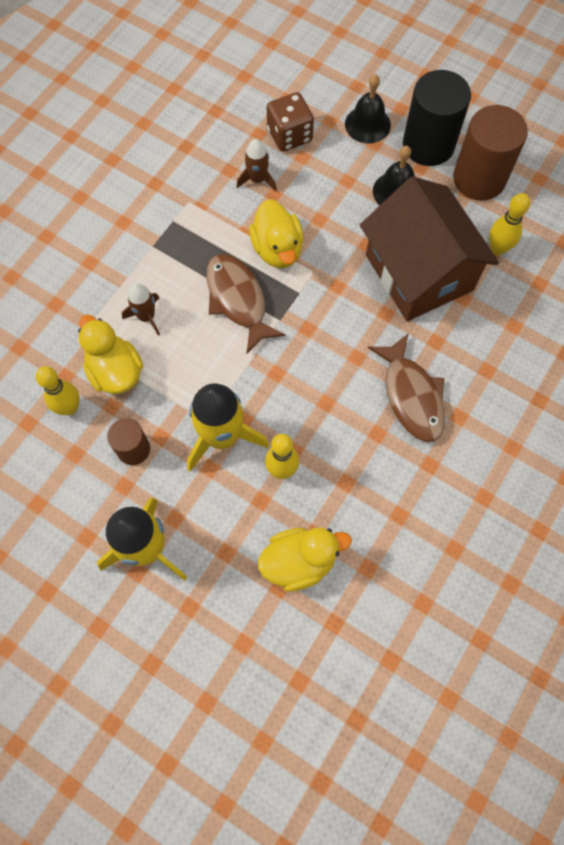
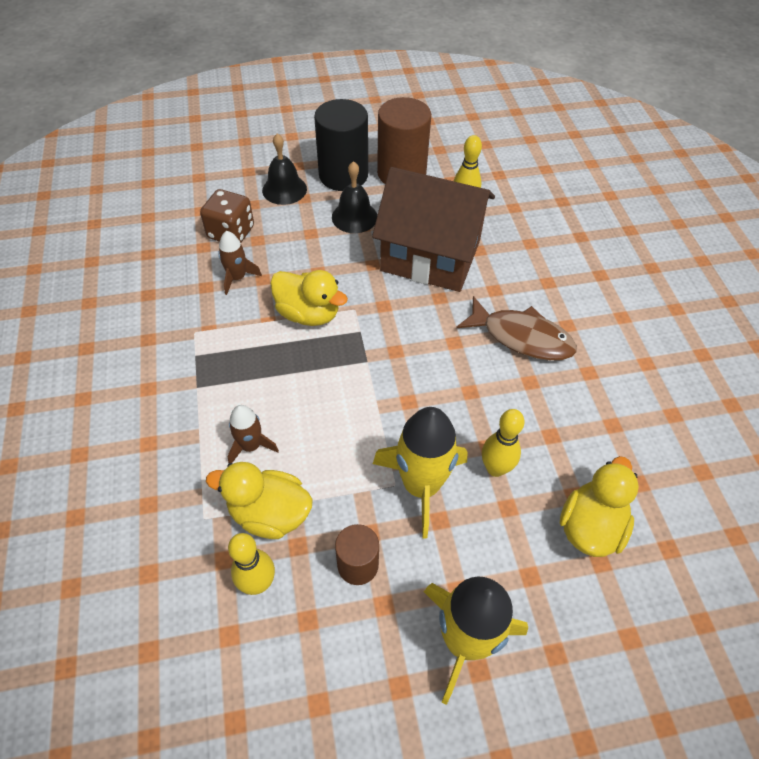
camera: 45 degrees left, 15 degrees down
(238, 300) = (317, 372): brown fish -> none

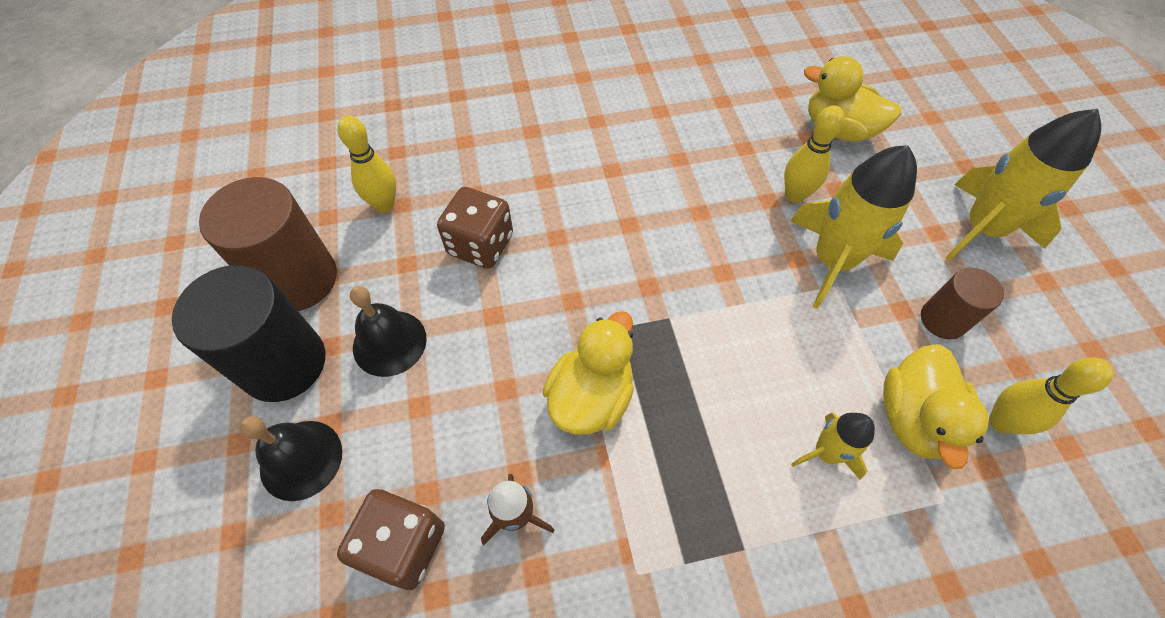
camera: 90 degrees left, 5 degrees up
(251, 446) = (826, 453): brown rocket -> yellow rocket
(431, 255) = (480, 245): brown house -> brown dice
(522, 337) = (617, 160): brown fish -> none

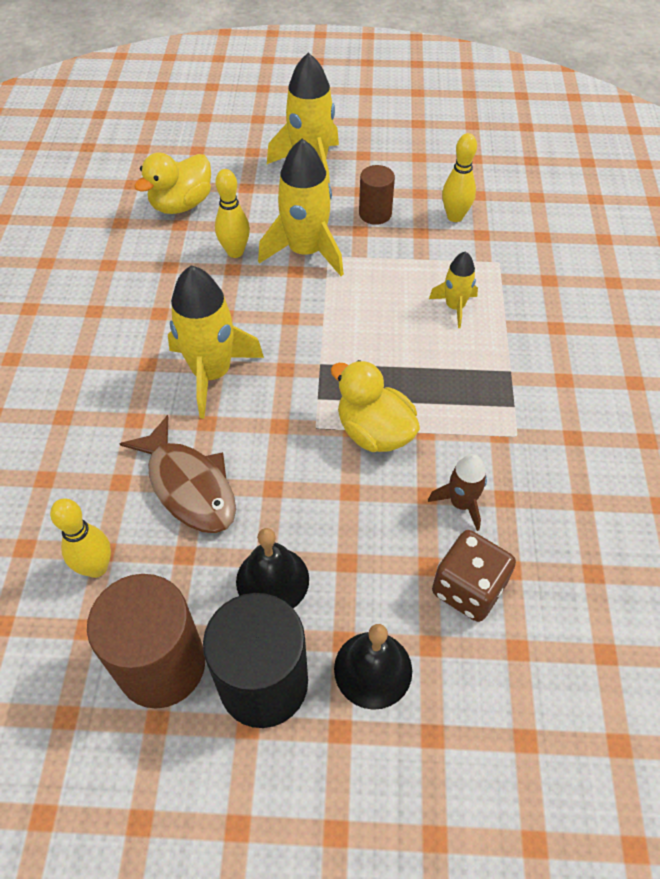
camera: 75 degrees left, 5 degrees down
(480, 245) = (189, 486): brown dice -> brown fish
(619, 223) = (212, 373): none -> yellow rocket
(913, 418) = (441, 255): yellow duck -> none

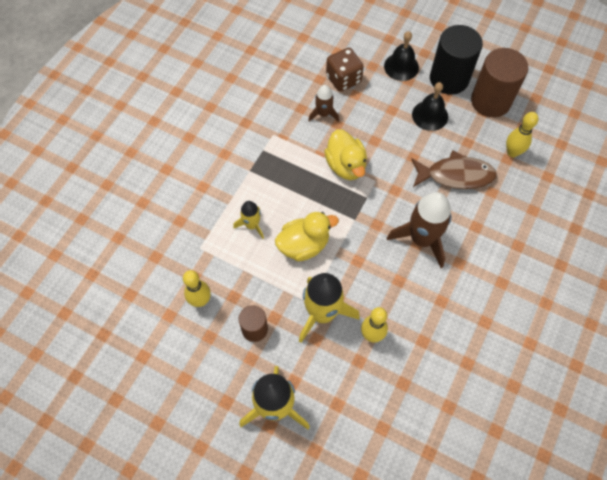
camera: 155 degrees left, 10 degrees up
(181, 204) = (395, 406): yellow duck -> yellow duck (304, 245)
(189, 486) = (456, 175): brown fish -> brown fish turned 105 degrees clockwise
(212, 373) = (422, 239): yellow rocket -> brown rocket

